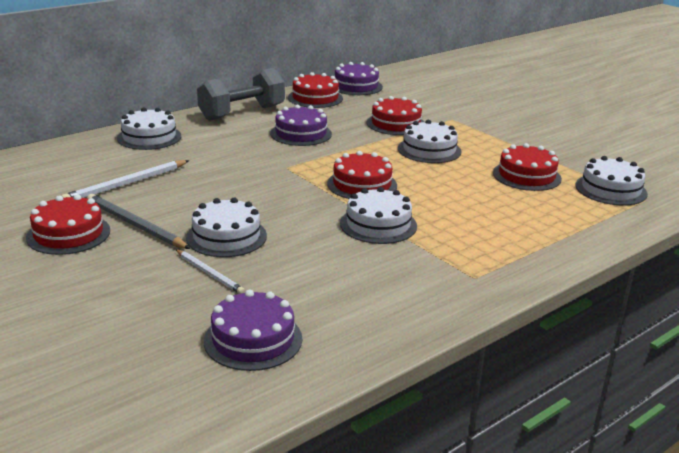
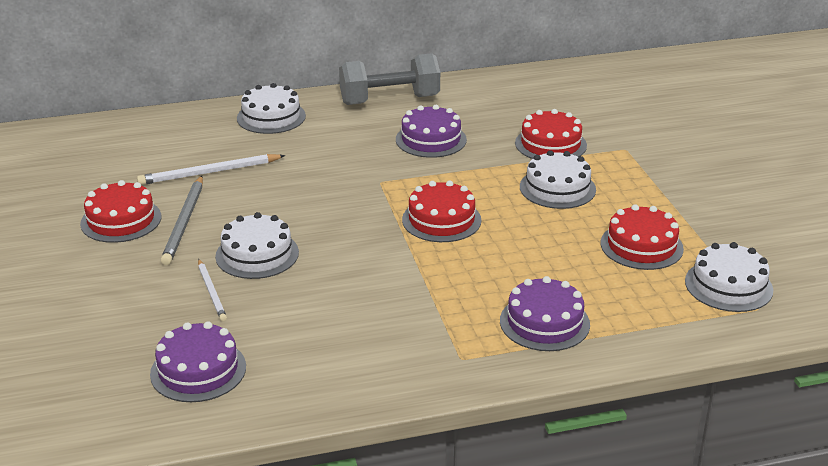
camera: 25 degrees right, 5 degrees up
(135, 225) = (184, 223): grey pencil -> grey pencil turned 150 degrees counterclockwise
(315, 98) = (487, 91): red cake -> none
(356, 86) = (550, 81): purple cake -> purple cake (544, 322)
(378, 224) = (416, 273): white cake -> none

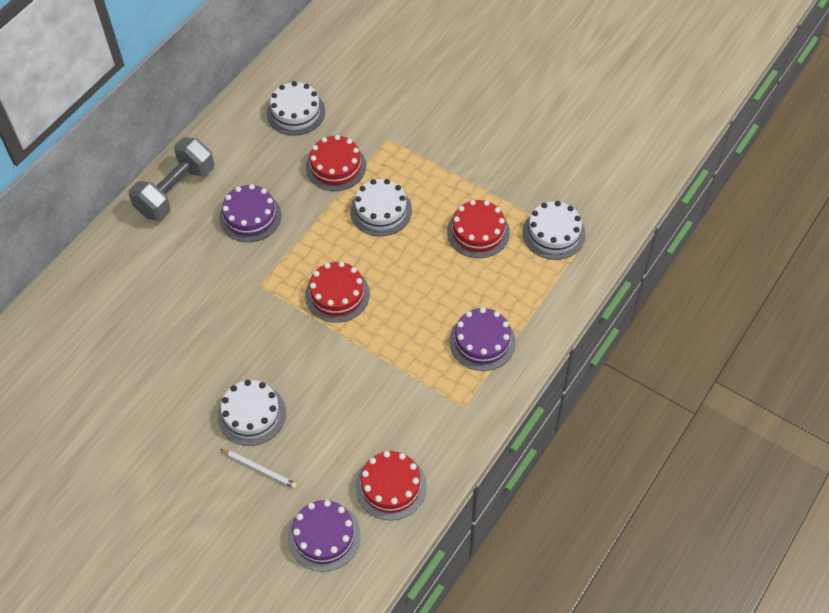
camera: 40 degrees left, 25 degrees up
(121, 220) = (119, 453): red cake -> red cake (391, 486)
(184, 223) = (168, 422): grey pencil -> none
(209, 173) = (128, 362): white pencil -> none
(271, 117) = (106, 270): white cake -> white cake (296, 112)

